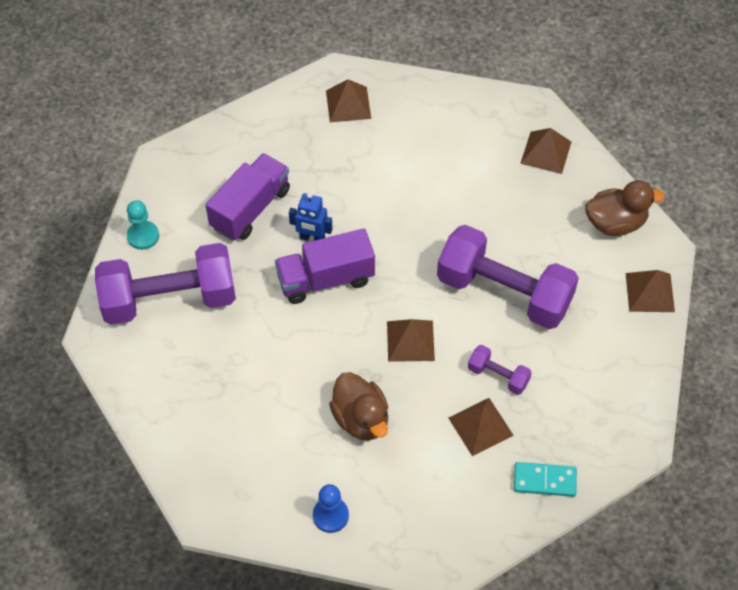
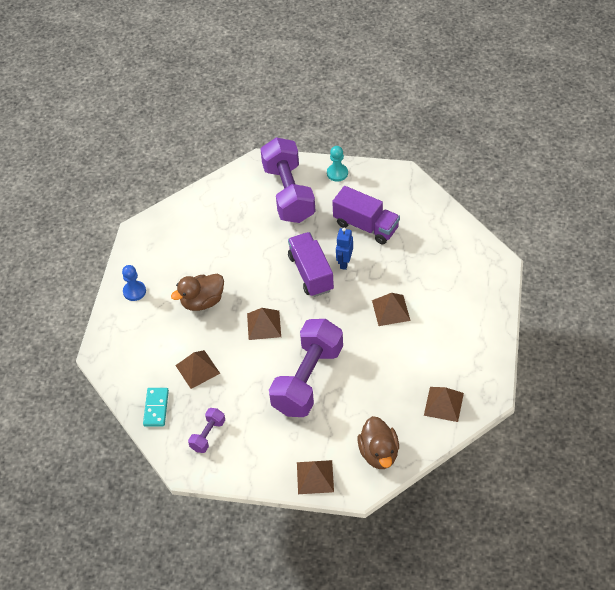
camera: 90 degrees right, 5 degrees down
(348, 104) = (470, 273): brown pyramid -> brown pyramid (391, 310)
(498, 376) = (237, 378): purple dumbbell -> purple dumbbell (208, 435)

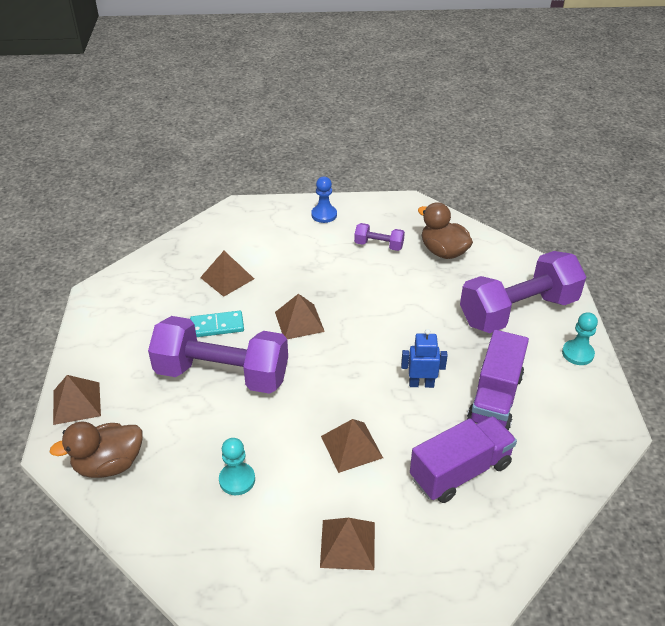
camera: 75 degrees right, 10 degrees down
(156, 408) = (173, 257): turquoise domino -> turquoise domino (217, 326)
(202, 302) = (322, 266): brown duck -> brown duck (443, 252)
(208, 435) = (138, 301): purple dumbbell -> purple dumbbell (378, 245)
(311, 273) = (392, 352): purple truck -> purple truck (460, 471)
(406, 377) = (237, 480): none -> turquoise pawn
(444, 404) = (193, 533): brown pyramid -> brown pyramid (347, 544)

